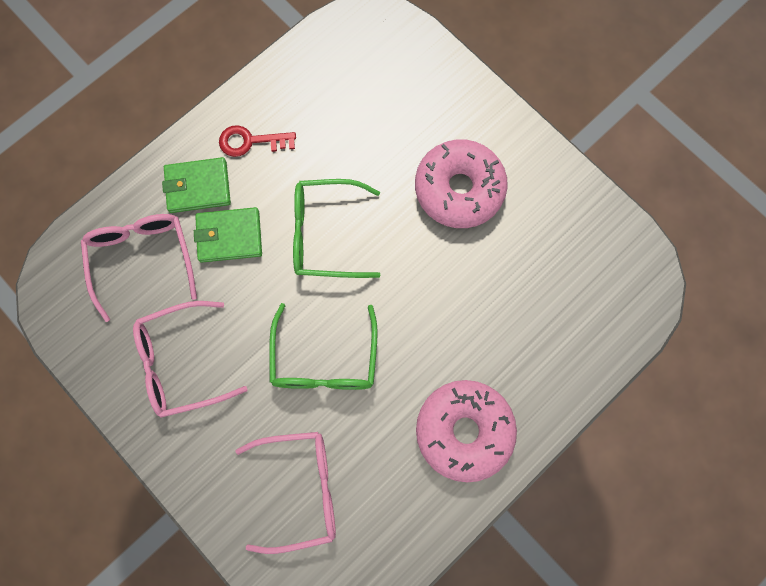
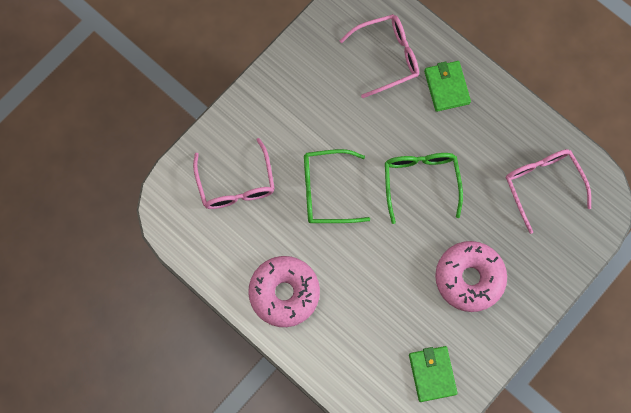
camera: 85 degrees right, 0 degrees up
(181, 363) = (315, 94): pink glasses -> pink glasses (542, 185)
(229, 236) = (411, 114): green wallet -> green wallet (432, 374)
(250, 141) = (487, 119): red key -> none

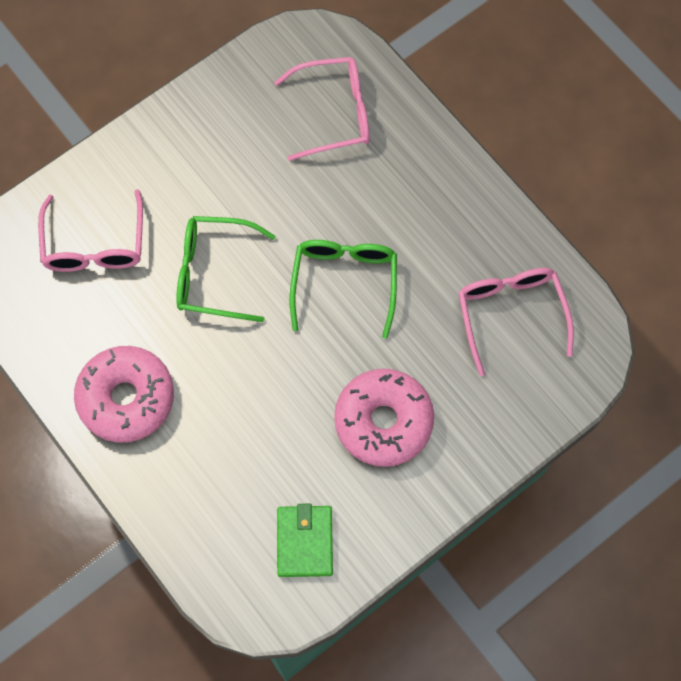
camera: 10 degrees right, 5 degrees down
(446, 87) = (406, 165): green wallet -> none

